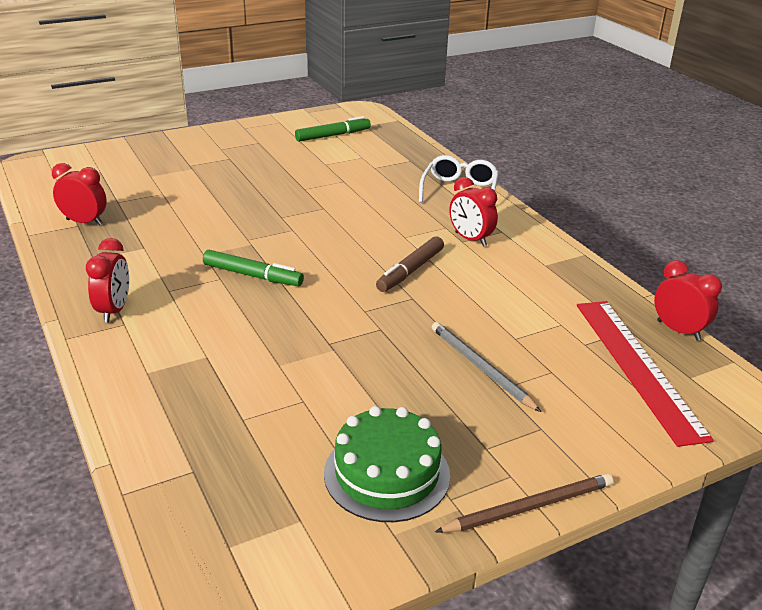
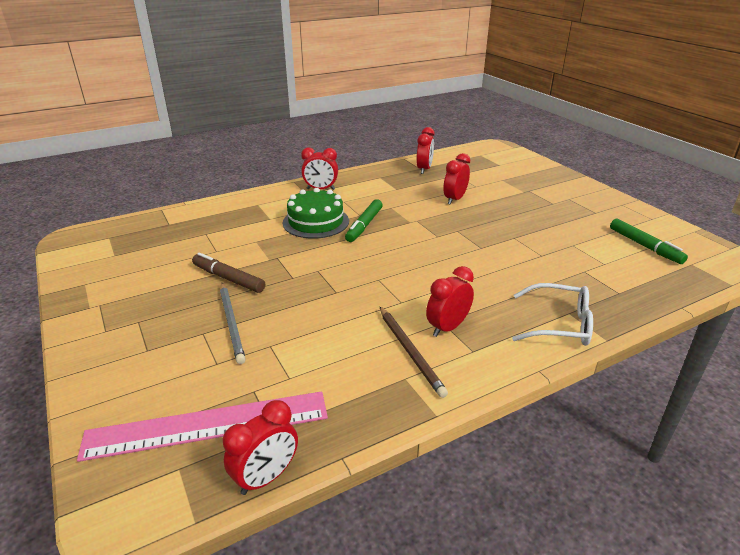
camera: 90 degrees right, 0 degrees up
(197, 210) = (454, 199): none -> red clock
(387, 474) = (134, 281): green cake -> green cake (316, 222)
(410, 271) = (379, 291): brown marker -> brown marker (228, 278)
(480, 368) = (231, 323): grey pencil -> grey pencil turned 105 degrees clockwise
(529, 507) = (71, 337): brown pencil -> brown pencil (410, 352)
(637, 366) = (208, 425): red ruler -> pink ruler

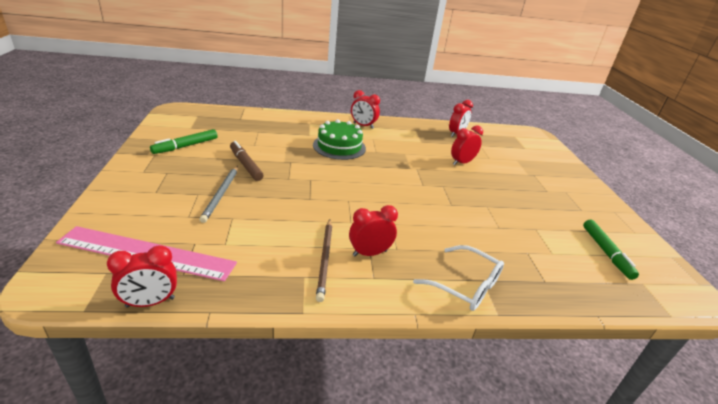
camera: 20 degrees right, 0 degrees up
(364, 225) = (372, 160): green marker -> green marker (185, 146)

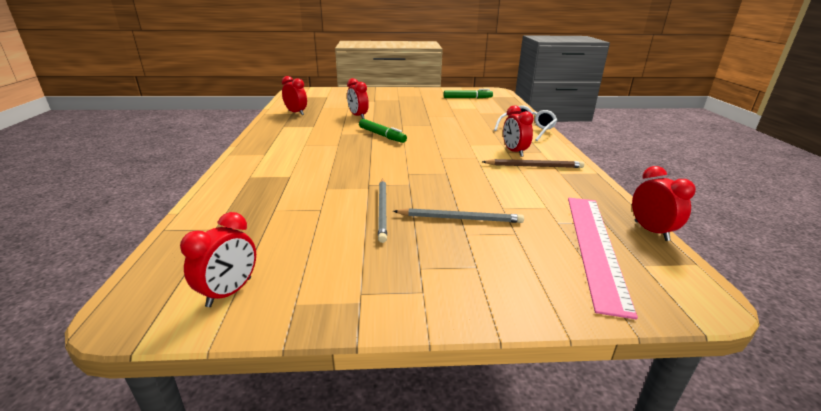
camera: 85 degrees left, 5 degrees down
(185, 146) = (326, 266): green marker -> green marker (382, 135)
(245, 165) = (382, 210): brown marker -> grey pencil
(339, 146) = (326, 160): green cake -> none
(363, 125) = (266, 148): red clock -> red clock (229, 292)

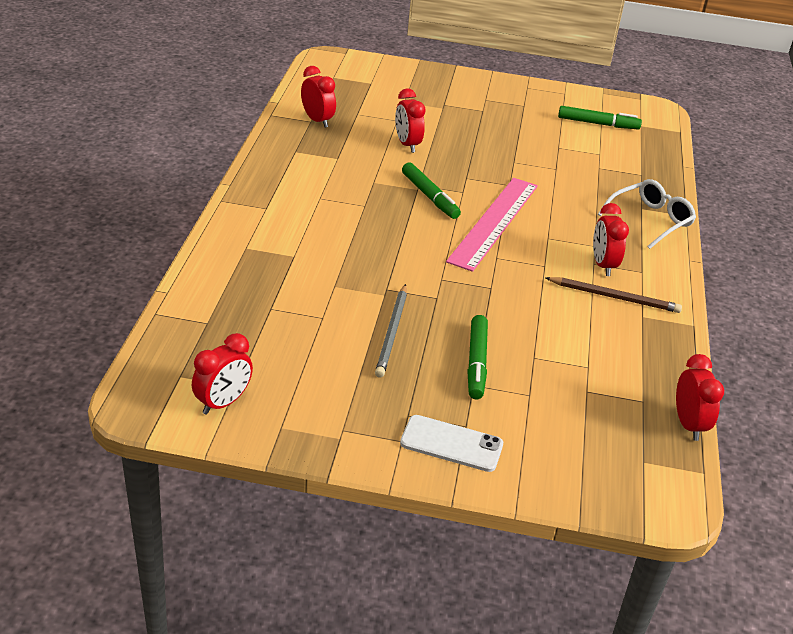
camera: 10 degrees right, 10 degrees up
(460, 218) = (476, 363): grey pencil -> green marker
(471, 284) = (451, 444): none -> white phone
(595, 246) = (607, 429): pink ruler -> pink ruler (494, 222)

